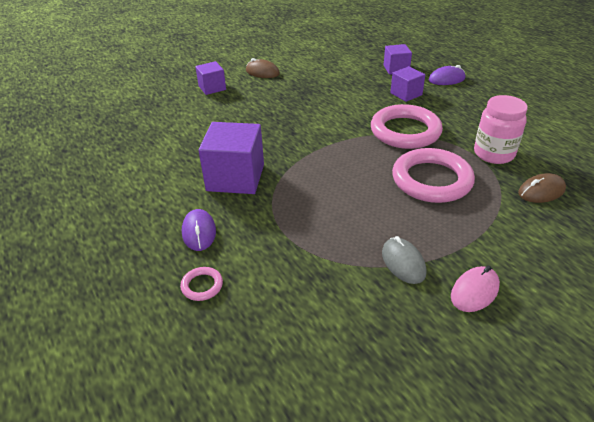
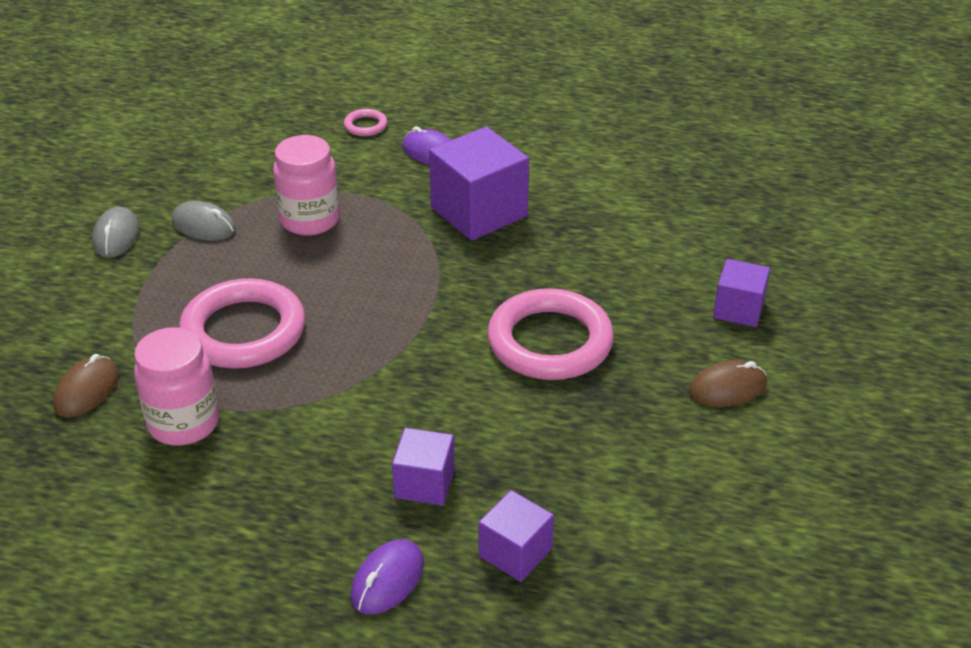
camera: 135 degrees right, 0 degrees up
(331, 226) = (310, 220): none -> pink jar
(405, 131) = (348, 393): pink ring -> pink ring (550, 342)
(474, 291) = (116, 236): pink mouse -> grey mouse

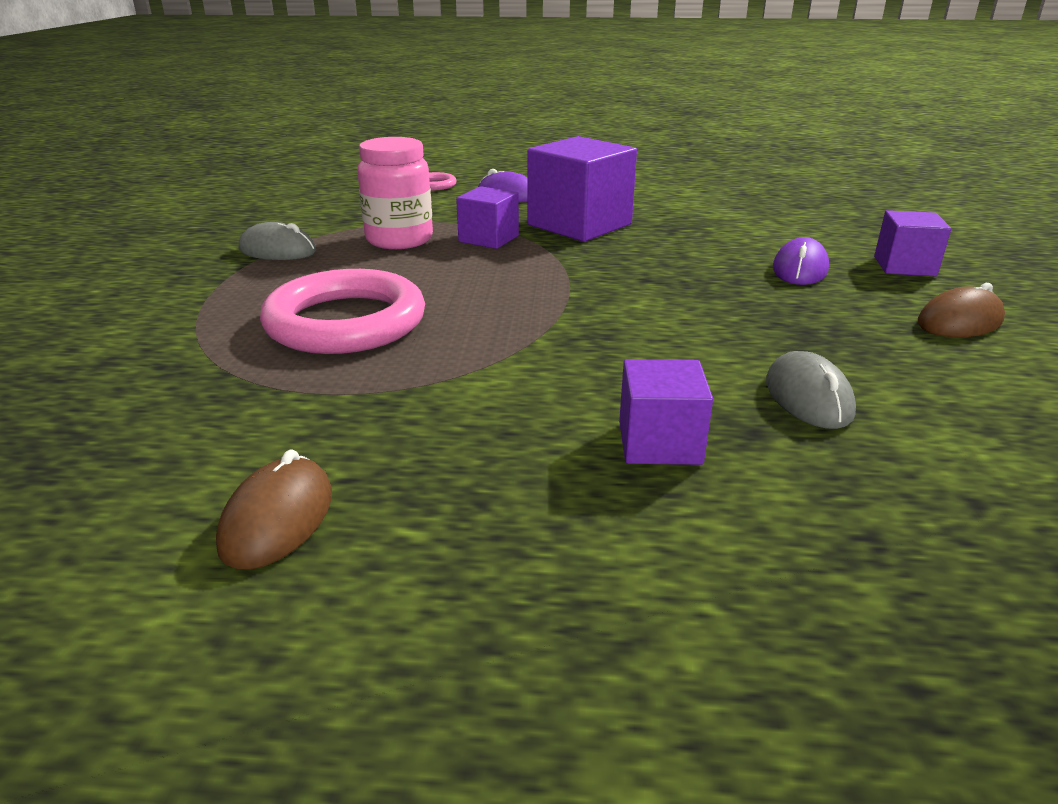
camera: 10 degrees left, 10 degrees down
(87, 390) = (130, 392): brown mouse -> brown mouse (278, 519)
(116, 236) = (172, 264): grey mouse -> grey mouse (808, 397)
(184, 423) = (280, 412): pink jar -> none
(387, 580) = (676, 572): purple mouse -> purple mouse (799, 269)
(515, 552) = (850, 510): purple cube -> purple cube (488, 239)
(550, 342) = (724, 303): pink ring -> none

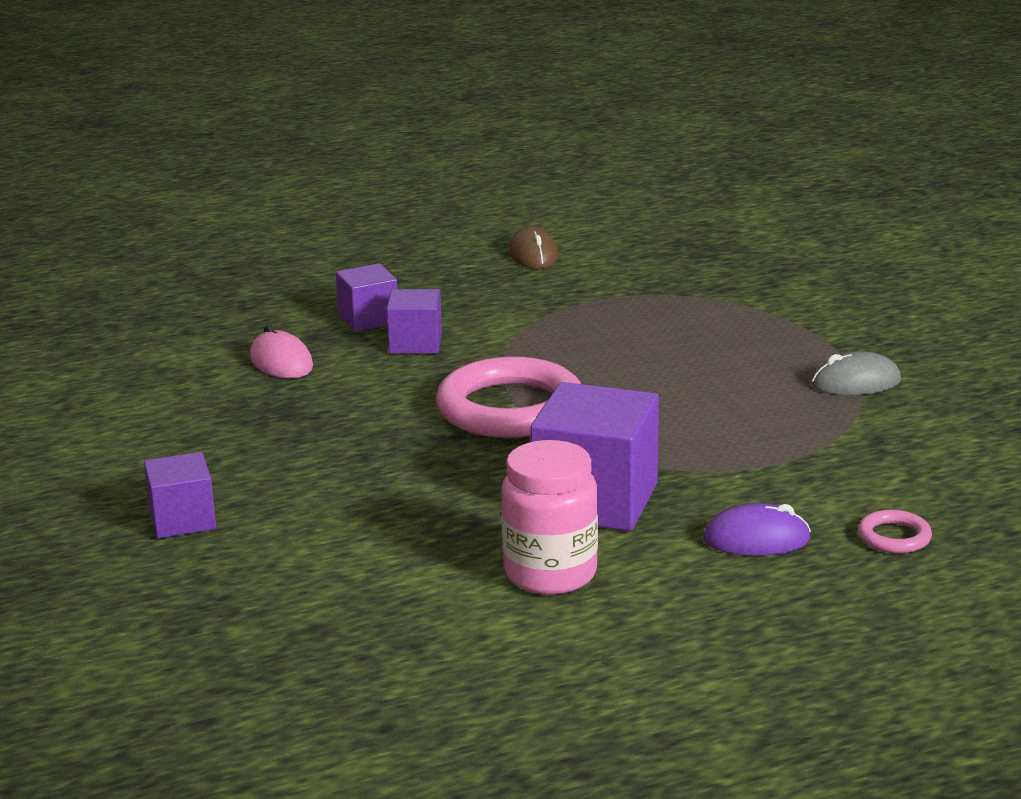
camera: 155 degrees right, 5 degrees down
(346, 322) = (662, 337): pink ring -> pink ring (510, 408)
(399, 240) = (763, 425): pink jar -> pink jar (550, 574)
(488, 239) = (672, 450): purple cube -> purple cube (415, 343)
(799, 269) = (301, 487): purple mouse -> none
(808, 397) = (281, 362): grey mouse -> pink mouse
(959, 322) = (148, 453): brown mouse -> none

